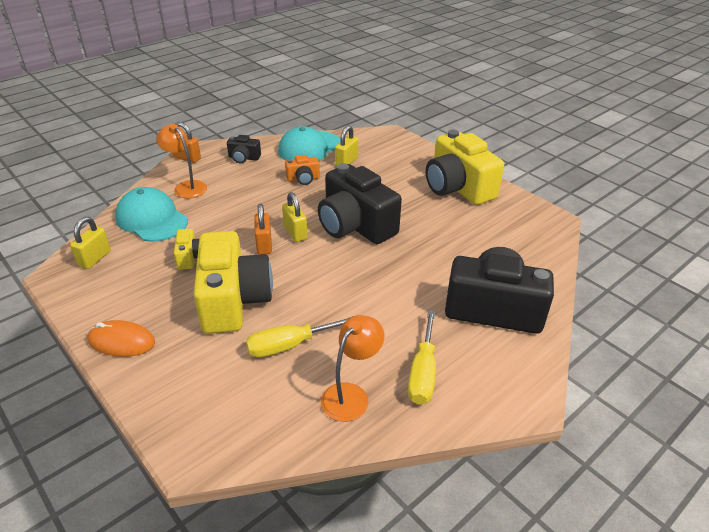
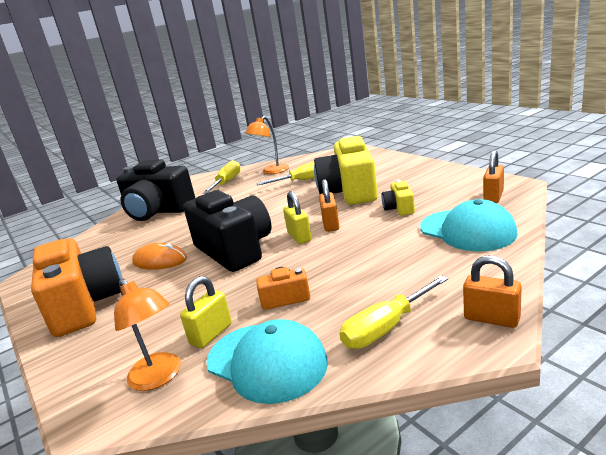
camera: 170 degrees left, 15 degrees down
(94, 258) = (493, 197): yellow padlock -> orange padlock
(121, 341) = (420, 167): orange mouse -> orange mouse (160, 261)
(186, 187) = (453, 270): orange lamp -> orange lamp (159, 377)
(244, 158) = (386, 328): black camera -> yellow screwdriver
(309, 148) = (266, 362): turquoise cap -> turquoise cap turned 75 degrees clockwise
(458, 187) = (84, 305): yellow camera -> orange camera

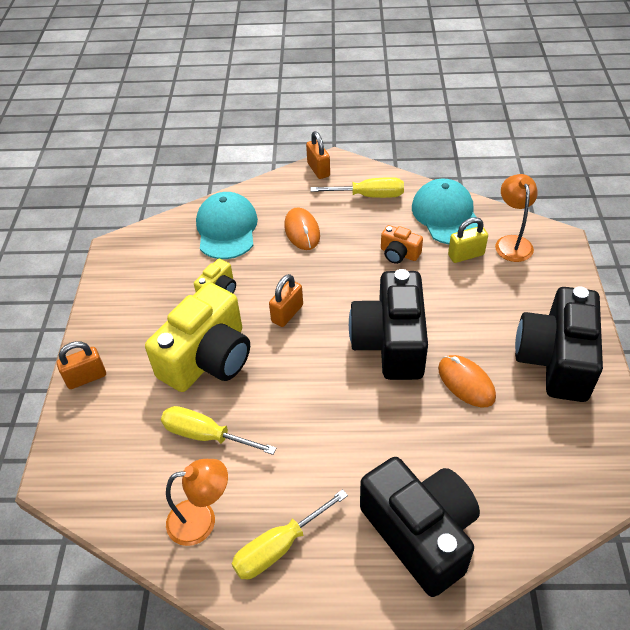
camera: 145 degrees left, 25 degrees up
(84, 305) = (555, 359): orange camera -> black camera
(299, 237) = (327, 316): yellow padlock -> none
(402, 263) = (302, 231): none -> orange mouse
(493, 197) = (152, 247): orange padlock -> orange padlock (86, 377)

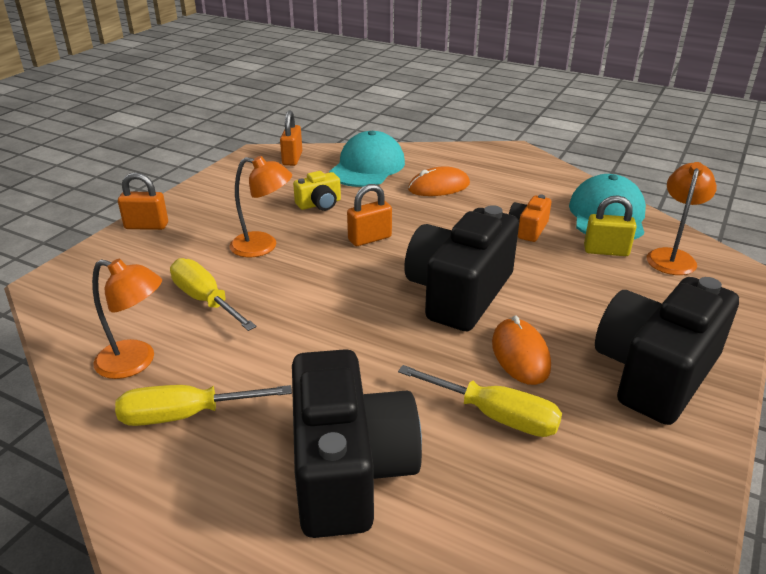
camera: 25 degrees right, 15 degrees down
(207, 358) = (263, 246): yellow camera -> orange lamp
(302, 231) = (439, 187): orange mouse -> orange mouse turned 60 degrees clockwise
(318, 169) = (493, 151): orange padlock -> orange padlock (292, 159)
(369, 196) = (531, 180): yellow screwdriver -> yellow screwdriver (495, 416)
(399, 253) = (528, 229): orange camera -> orange camera turned 60 degrees clockwise

